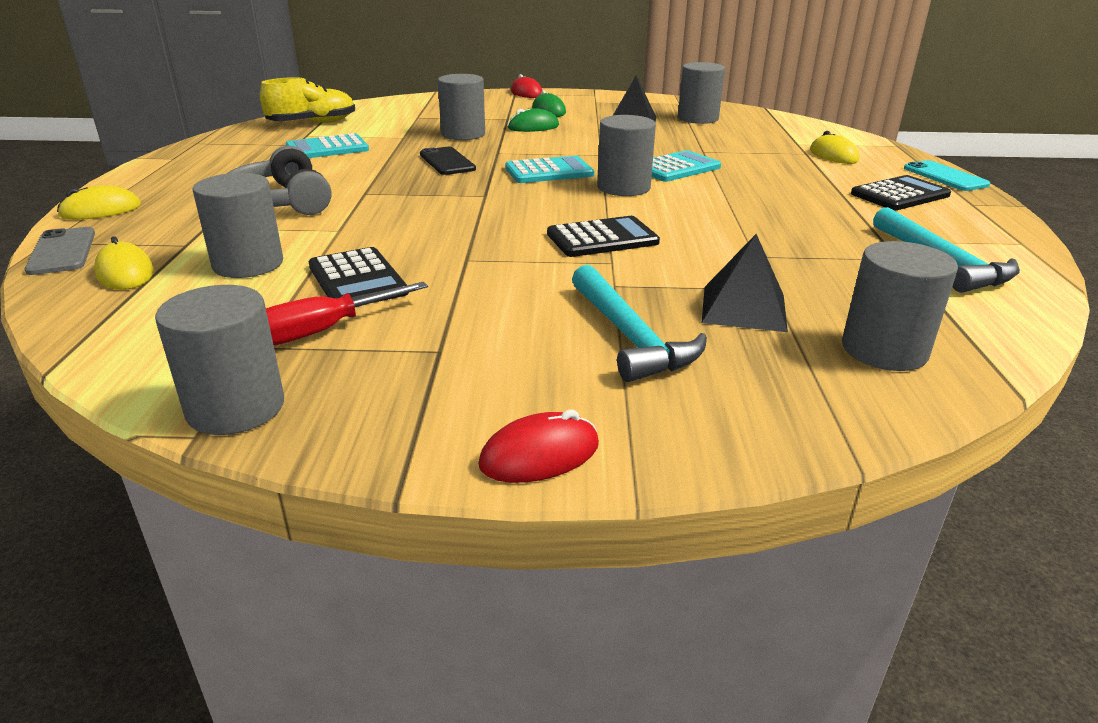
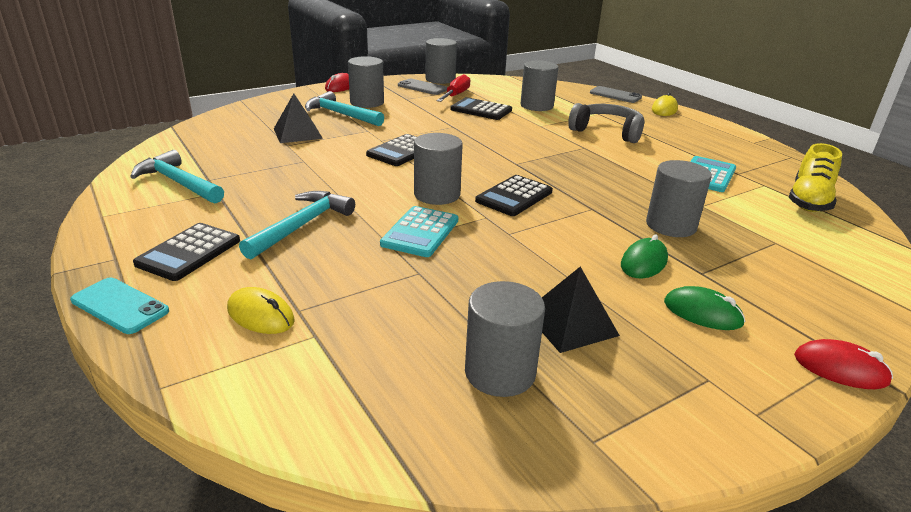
camera: 145 degrees right, 0 degrees up
(125, 273) = (570, 95): yellow mouse -> none
(340, 383) = (422, 87): none -> grey phone
(447, 162) = (602, 186): black phone -> none
(549, 171) = (514, 196): turquoise calculator -> black calculator
(785, 192) = (302, 226): none -> turquoise hammer
(884, 350) = (227, 130): grey cylinder -> grey cylinder (367, 102)

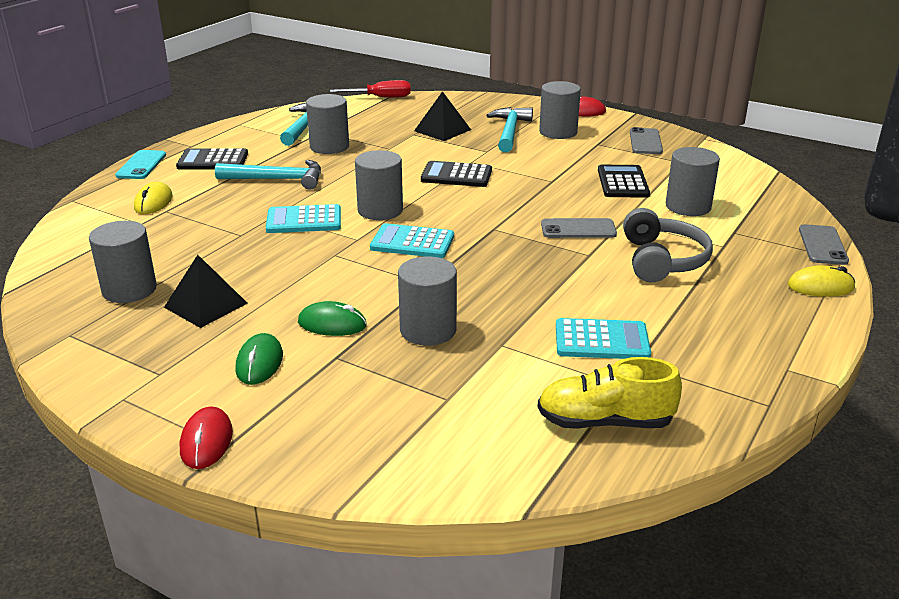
camera: 65 degrees right, 0 degrees up
(440, 79) = (689, 143): grey cylinder -> grey cylinder (329, 147)
(455, 95) = (648, 161): red screwdriver -> red screwdriver (381, 98)
(514, 196) = (412, 242): black calculator -> turquoise calculator
(542, 140) = (578, 229): none -> grey phone

